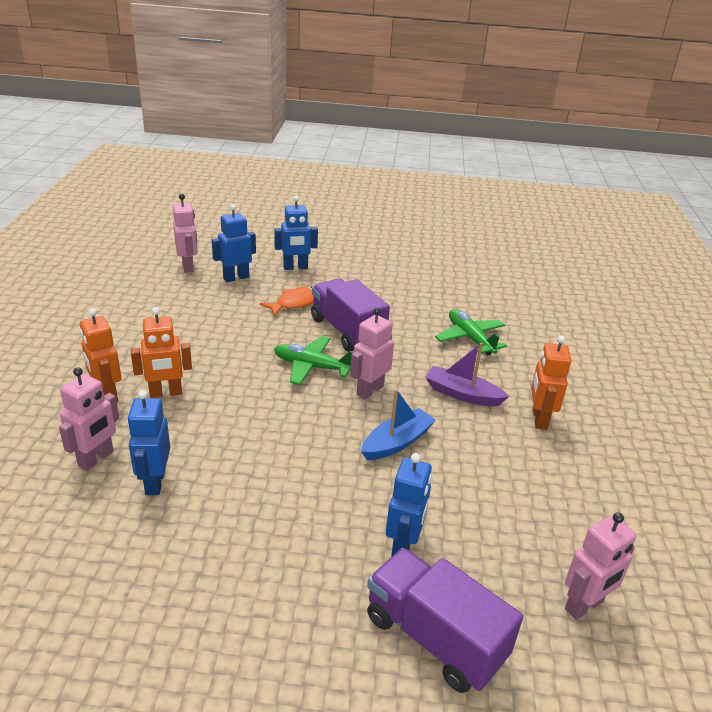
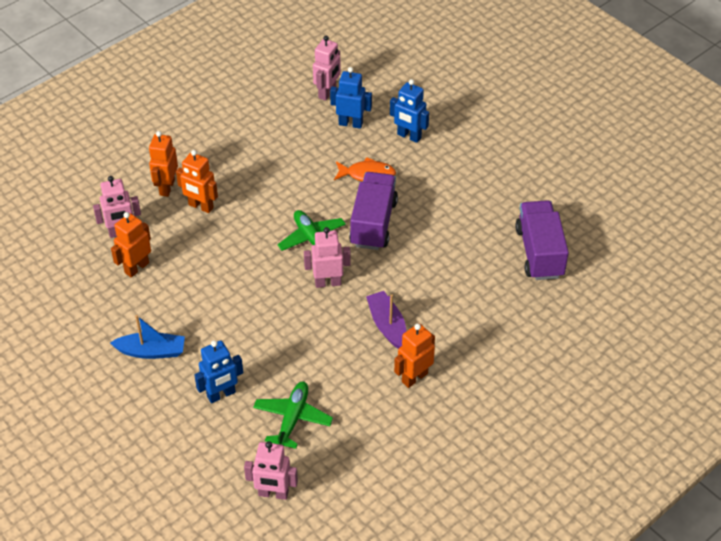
camera: 45 degrees right, 15 degrees up
(154, 482) = (136, 267): blue robot -> orange robot
(397, 442) = (297, 331): blue boat -> blue boat (151, 351)
(434, 637) = (179, 449): purple truck -> purple truck (539, 252)
(470, 338) = (459, 284): green plane -> green plane (292, 418)

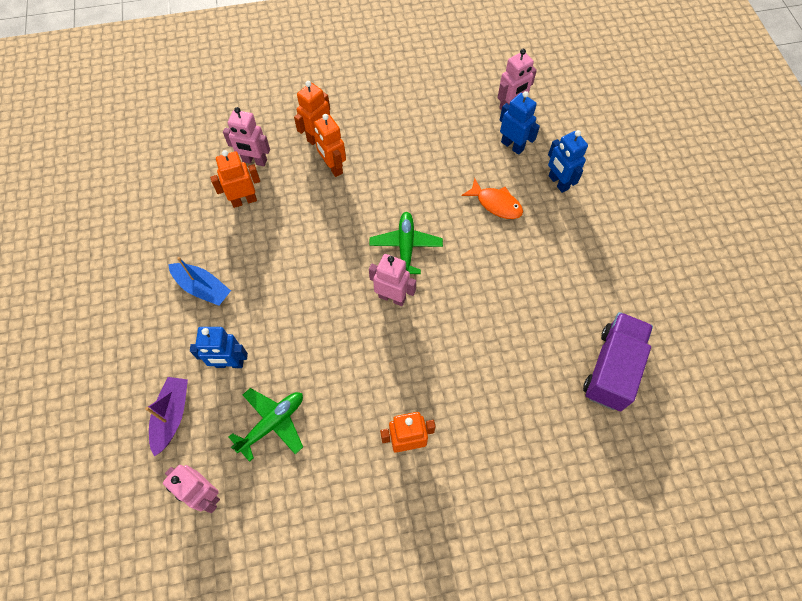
camera: 30 degrees right, 15 degrees up
(373, 223) = (471, 256): purple truck -> none
(387, 325) = (417, 371): purple boat -> purple boat (172, 416)

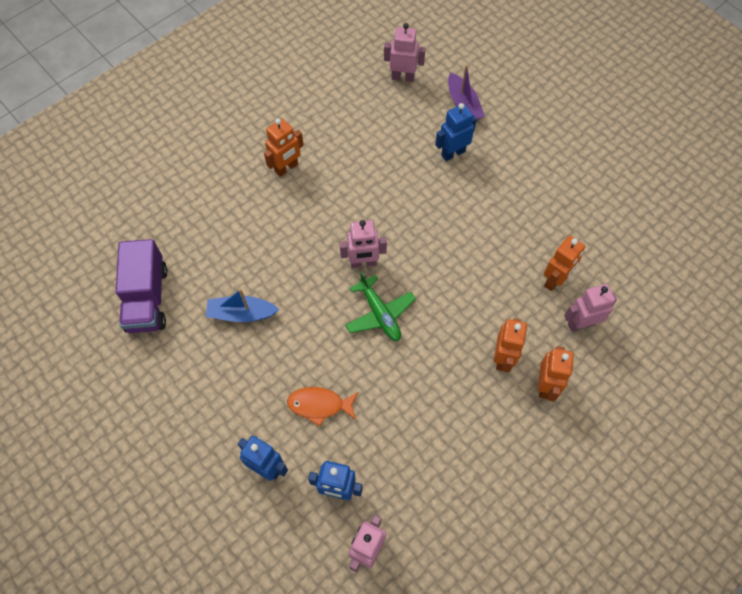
camera: 150 degrees right, 0 degrees up
(202, 288) = (521, 192): blue boat -> blue boat (241, 313)
(272, 423) = (391, 133): green plane -> none
(333, 167) = (503, 358): orange robot -> orange robot turned 75 degrees clockwise

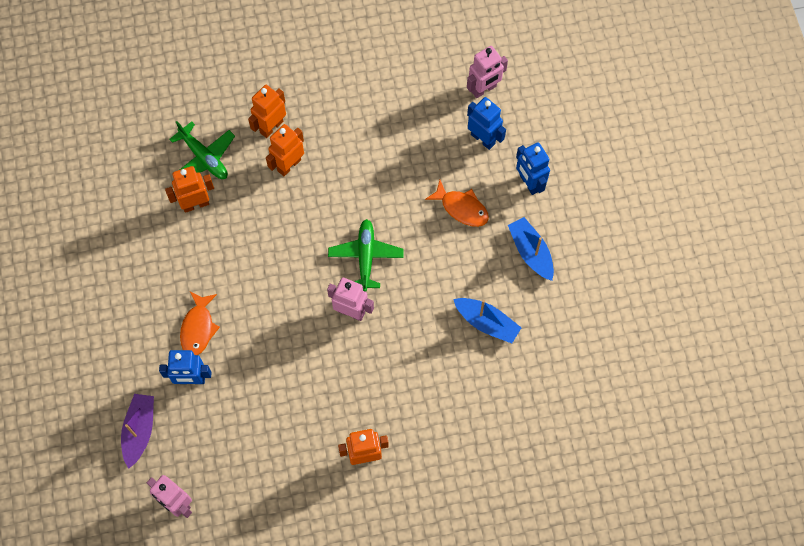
camera: 150 degrees left, 5 degrees up
(147, 298) = (565, 384): purple truck -> none
(232, 398) = (531, 252): none -> blue boat
(476, 189) = (198, 328): none -> orange fish
(581, 323) = (204, 157): pink robot -> green plane

